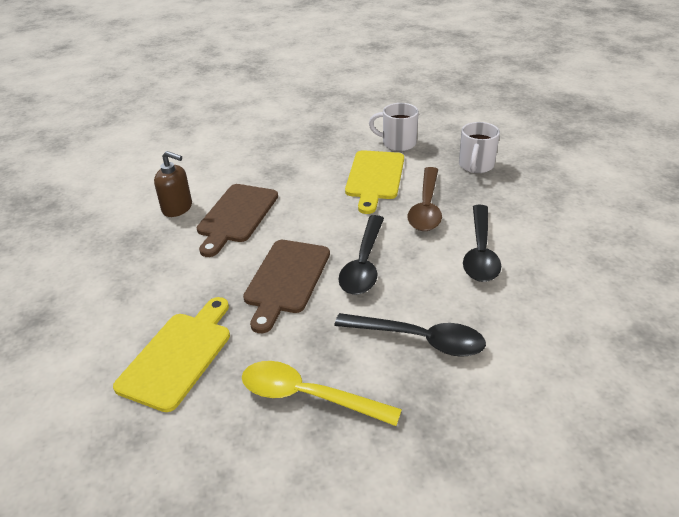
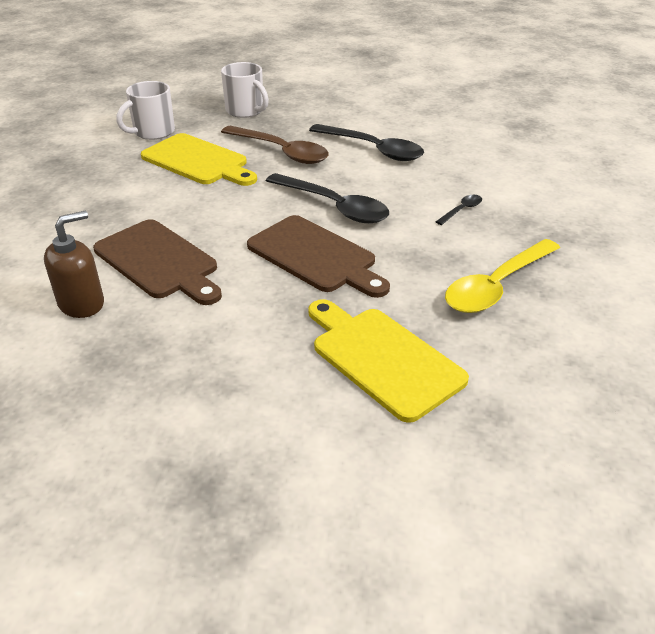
camera: 65 degrees left, 0 degrees up
(419, 339) = (461, 210): black spoon -> black spoon, size x0.44

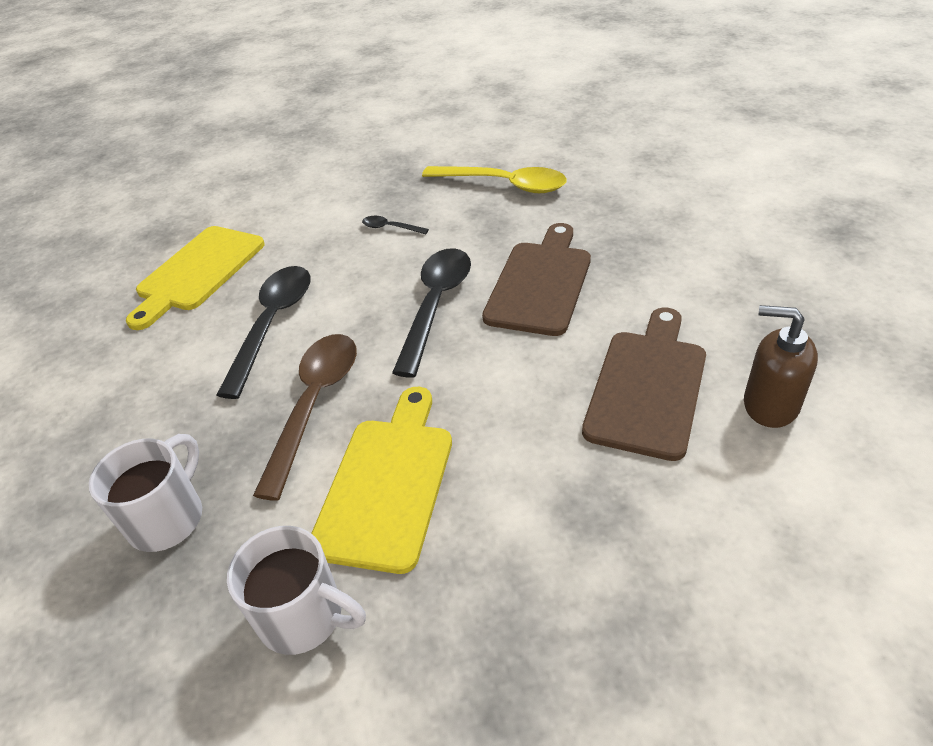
camera: 110 degrees left, 5 degrees up
(382, 358) = (642, 207): yellow cutting board -> yellow cutting board (198, 272)

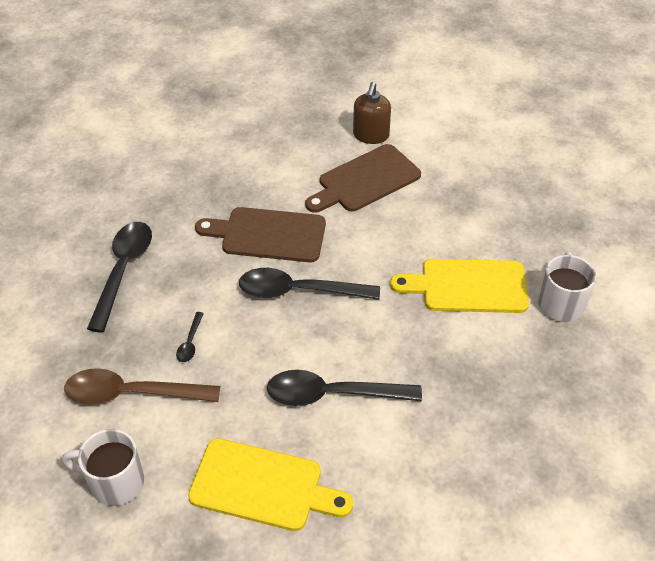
camera: 105 degrees left, 5 degrees up
(168, 518) = (526, 392): white mug -> white mug (115, 482)
(314, 405) = (414, 340): brown spoon -> brown spoon (132, 394)
(503, 185) = (123, 271): yellow spoon -> black spoon
(647, 386) = (365, 180): brown cutting board -> brown cutting board turned 45 degrees counterclockwise

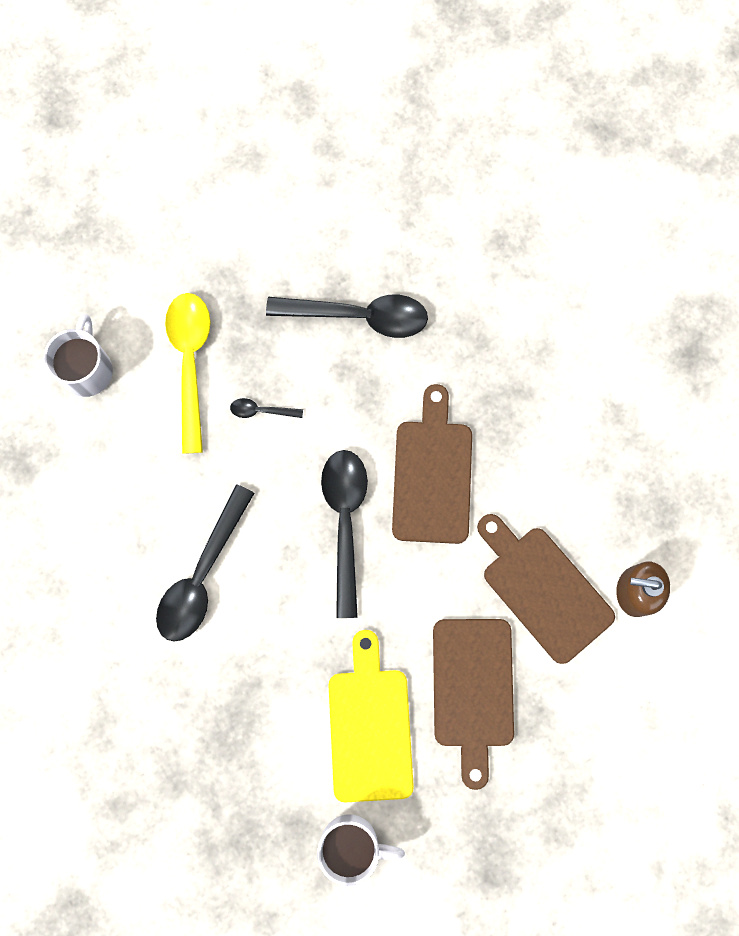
camera: 85 degrees right, 30 degrees up
(132, 394) = (190, 363): brown spoon -> yellow spoon
(262, 486) = (89, 513): yellow cutting board -> none
(333, 394) = (202, 574): black spoon -> black spoon turned 150 degrees counterclockwise
(439, 224) = (473, 690): none -> brown cutting board

